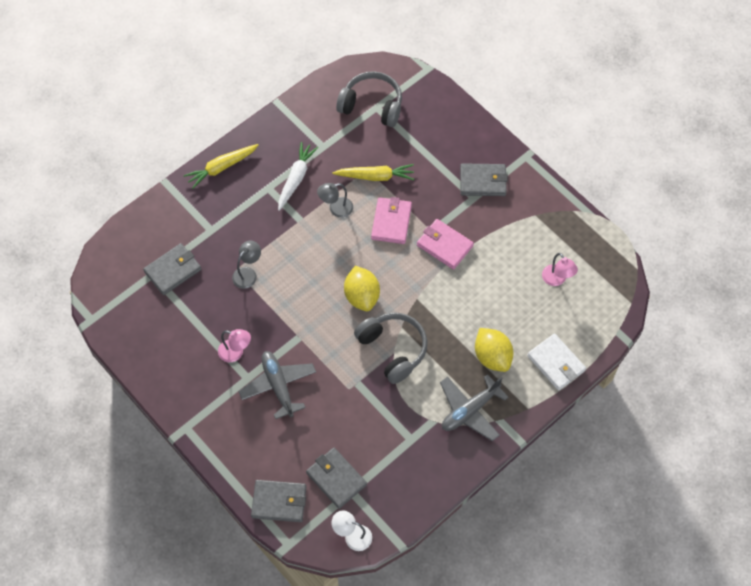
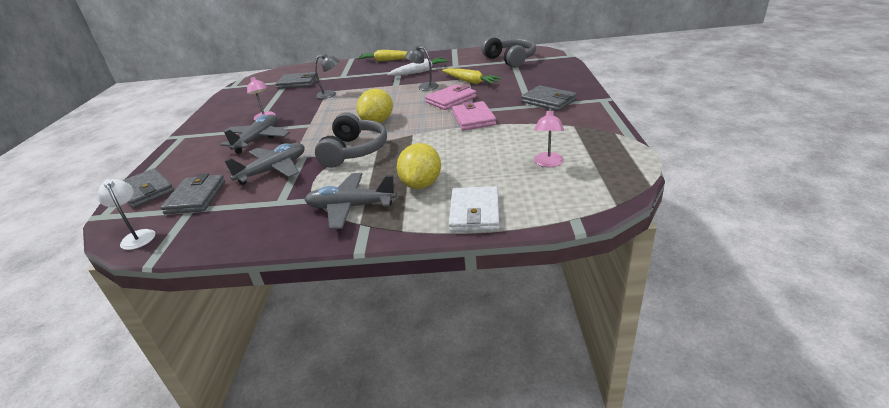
camera: 45 degrees right, 30 degrees down
(355, 412) = (273, 170): none -> grey plane

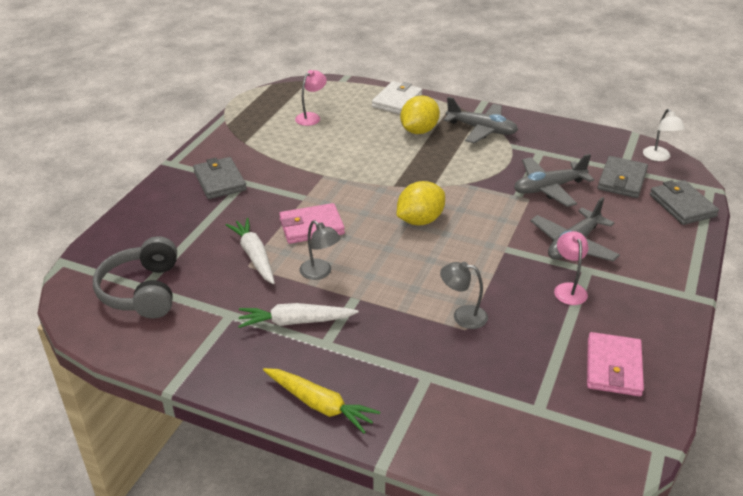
camera: 160 degrees left, 5 degrees up
(298, 83) = (516, 390): grey wallet -> none
(354, 151) = (462, 184): grey headphones -> none
(470, 82) = (254, 256): yellow carrot -> white carrot
(473, 119) = (317, 185): pink wallet -> pink wallet (613, 367)

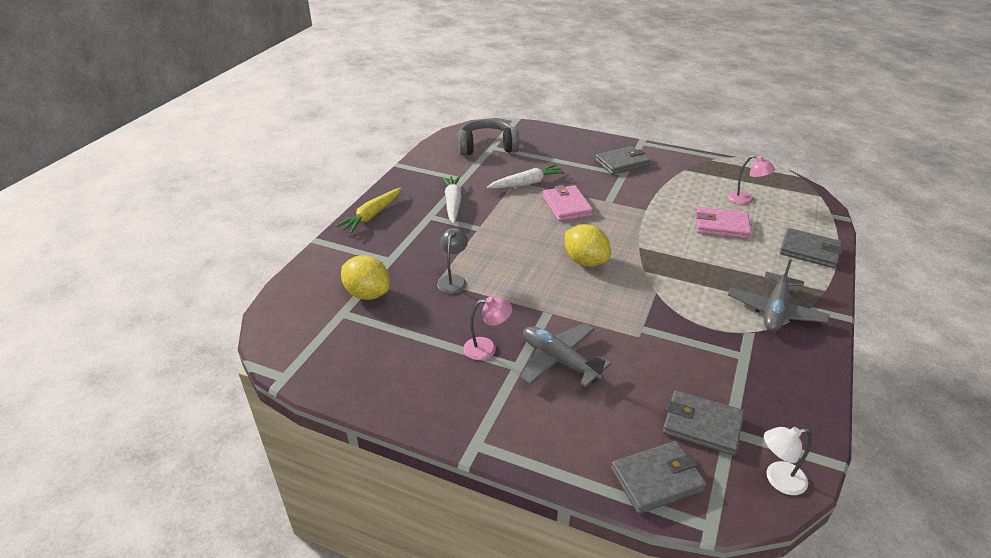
camera: 90 degrees right, 0 degrees up
(320, 273) = (507, 212): grey lamp -> none
(397, 101) = (809, 251): white wallet -> grey wallet
(419, 131) = (750, 265): yellow lemon -> yellow lemon (367, 294)
(548, 188) = (664, 354): grey plane -> none
(613, 367) = (379, 363): pink wallet -> pink wallet (721, 226)

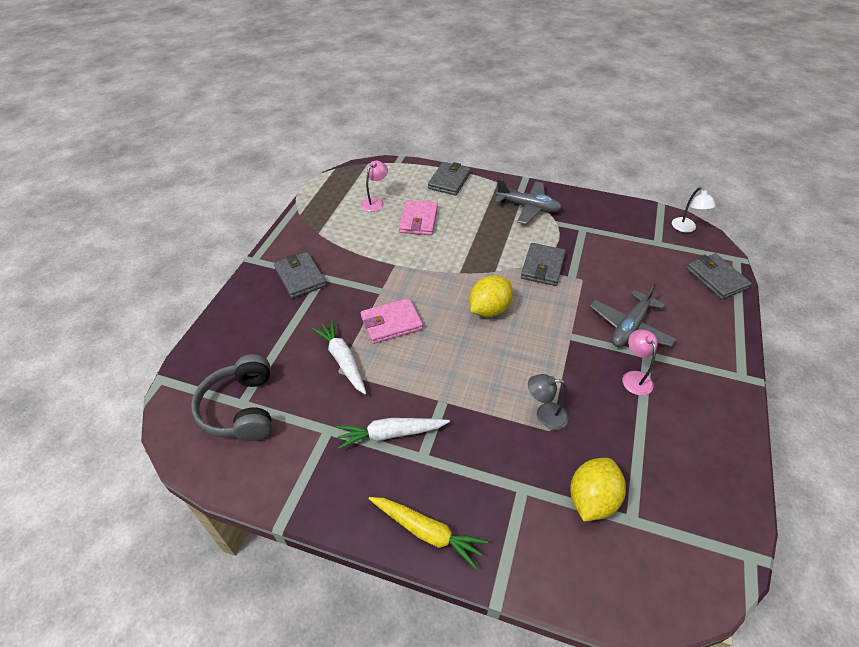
camera: 95 degrees left, 10 degrees up
(702, 425) = (659, 254): grey wallet -> grey wallet (542, 267)

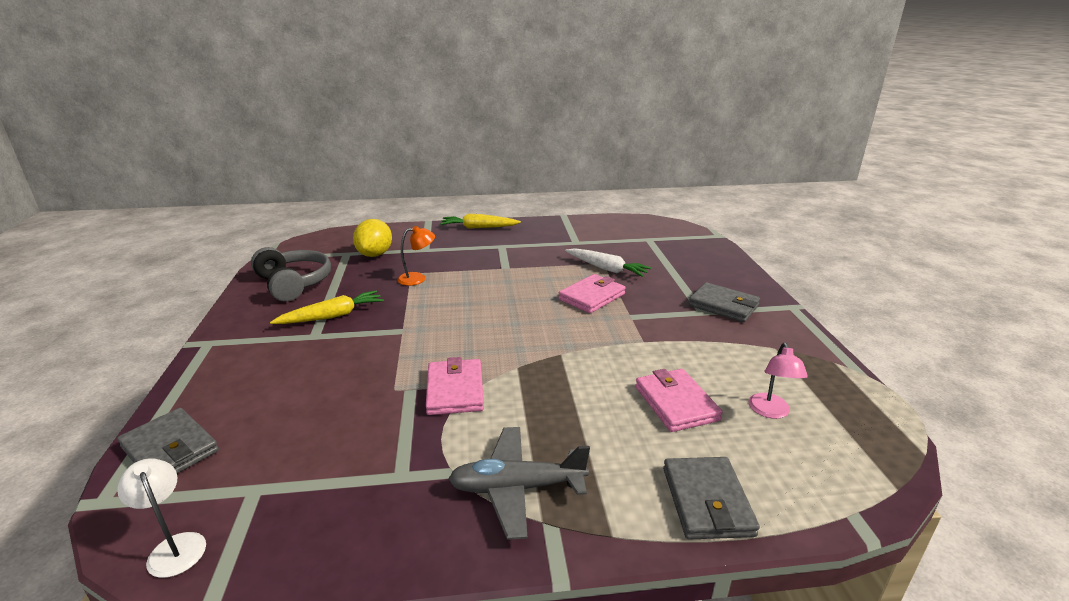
camera: 155 degrees right, 20 degrees down
(241, 408) = (645, 237): grey headphones -> grey headphones (294, 283)
(390, 434) = (531, 249): white carrot -> none
(489, 309) = (502, 329): yellow lemon -> none
(542, 267) = (455, 390): grey wallet -> pink wallet
(544, 415) = (418, 278): grey lamp -> orange lamp
(630, 327) = (331, 354): grey plane -> none
(634, 377) = (332, 316): pink lamp -> yellow carrot

